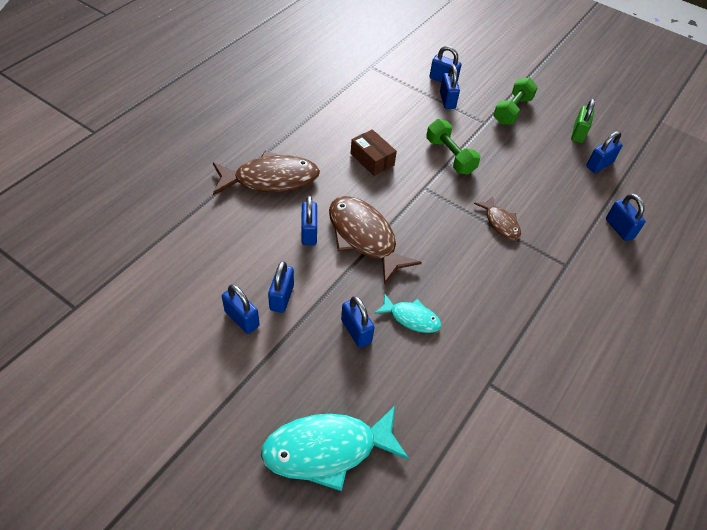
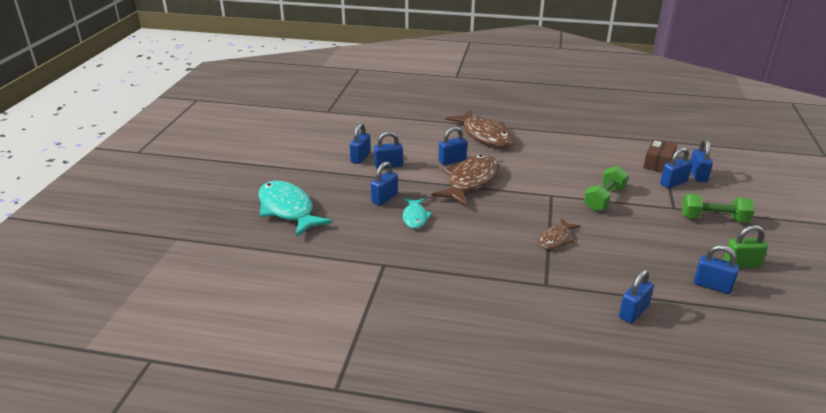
camera: 70 degrees right, 20 degrees down
(372, 159) = (553, 166): brown box -> brown box (658, 163)

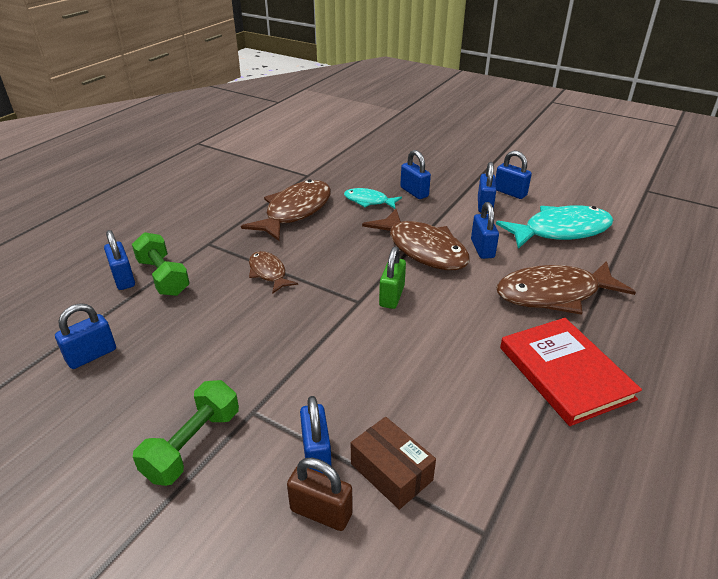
camera: 110 degrees right, 5 degrees up
(288, 210) = (419, 148): turquoise fish -> turquoise fish (560, 231)
(459, 252) = (295, 211): none -> brown fish
(549, 130) = (565, 373): none -> red book
(604, 199) = (321, 346): green dumbbell -> green dumbbell (163, 277)
(697, 175) = (321, 512): blue padlock -> brown padlock
(741, 264) = (90, 408): green padlock -> green padlock (392, 296)

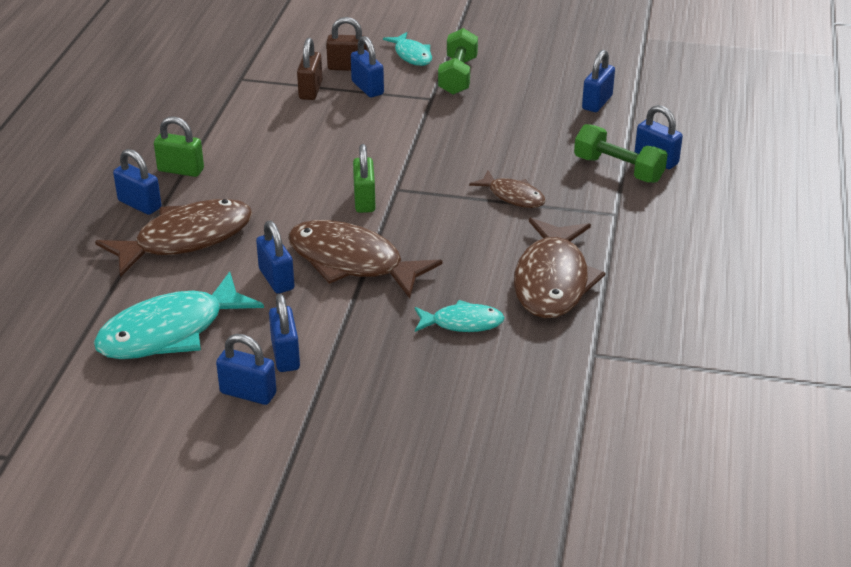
camera: 160 degrees right, 0 degrees up
(217, 514) = (412, 55): none -> turquoise fish
(391, 472) = (310, 90): brown box -> brown padlock
(414, 192) = (403, 357): blue padlock -> blue padlock (139, 204)
(565, 373) = (181, 170): red book -> green padlock

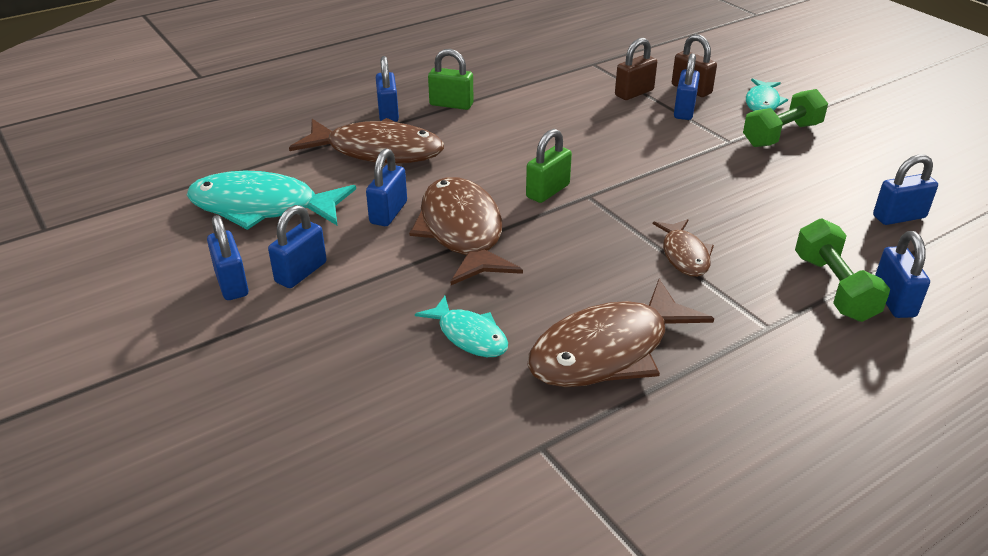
camera: 45 degrees right, 0 degrees up
(181, 170) = (451, 104): green padlock -> green padlock turned 45 degrees counterclockwise

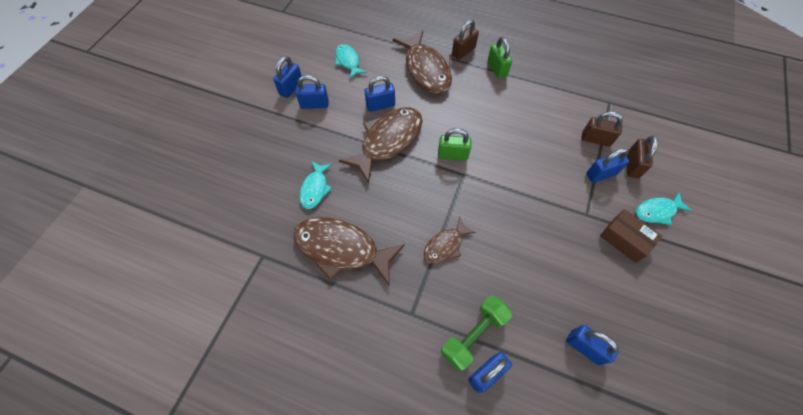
camera: 55 degrees right, 25 degrees up
(262, 207) = (348, 61): turquoise fish -> turquoise fish, size x0.54
(388, 113) = (463, 51): blue padlock -> brown padlock
(781, 135) = (624, 240): green dumbbell -> brown box

